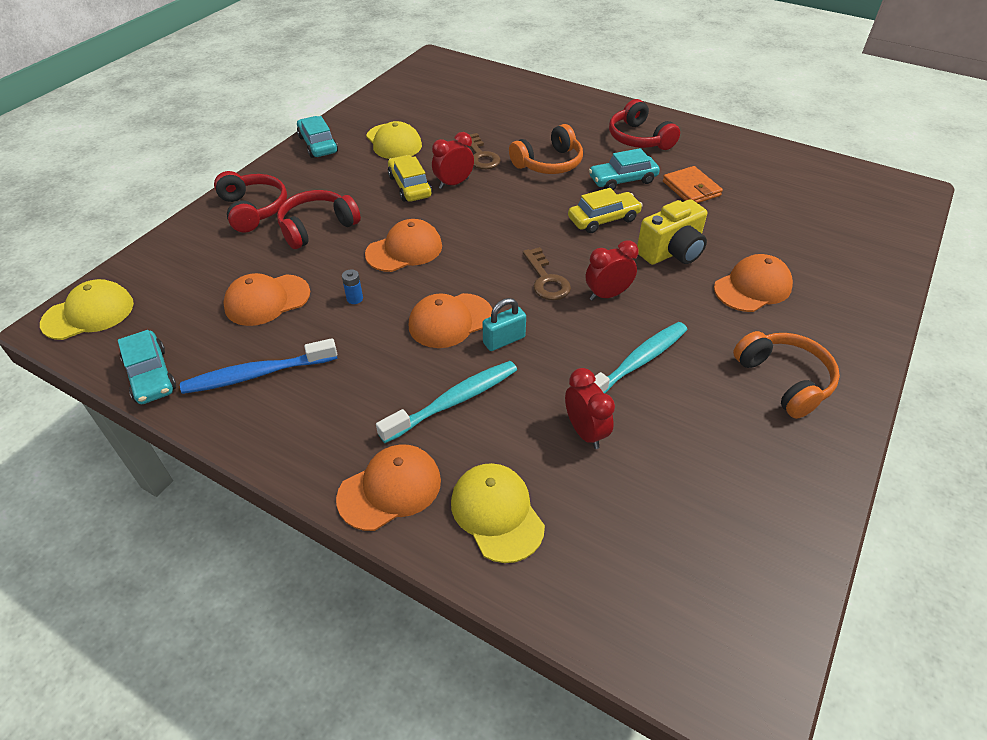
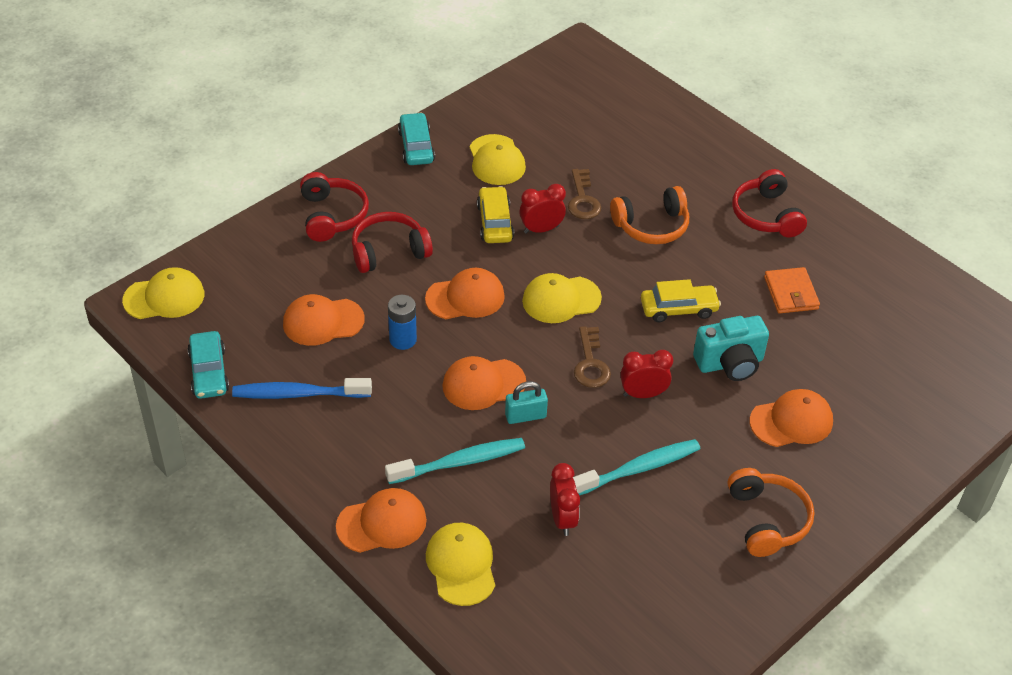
camera: 15 degrees right, 0 degrees up
(355, 299) = (403, 340): blue battery -> blue battery, size x1.71
(495, 233) = (561, 300): none -> yellow cap
(622, 180) = (721, 265): turquoise car -> none
(671, 252) = (730, 363): yellow camera -> turquoise camera

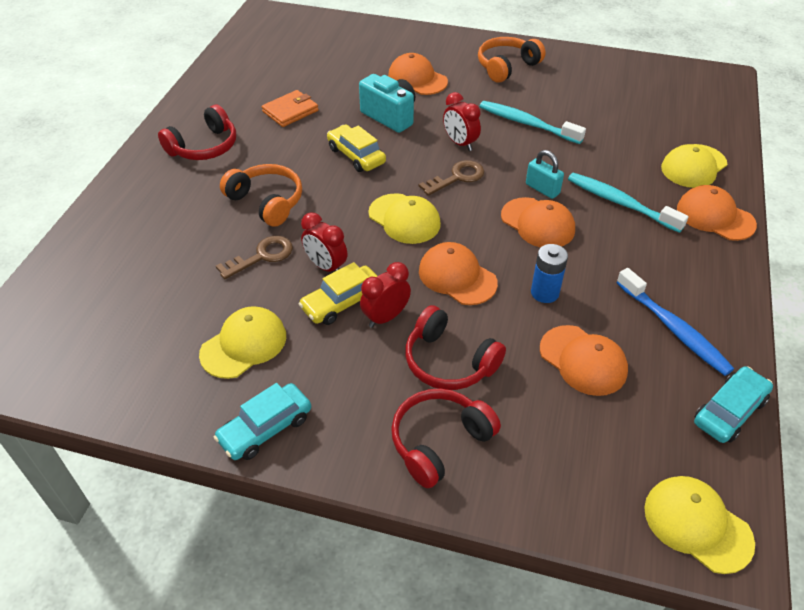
camera: 120 degrees left, 0 degrees up
(562, 519) = (604, 139): red clock -> red clock (386, 317)

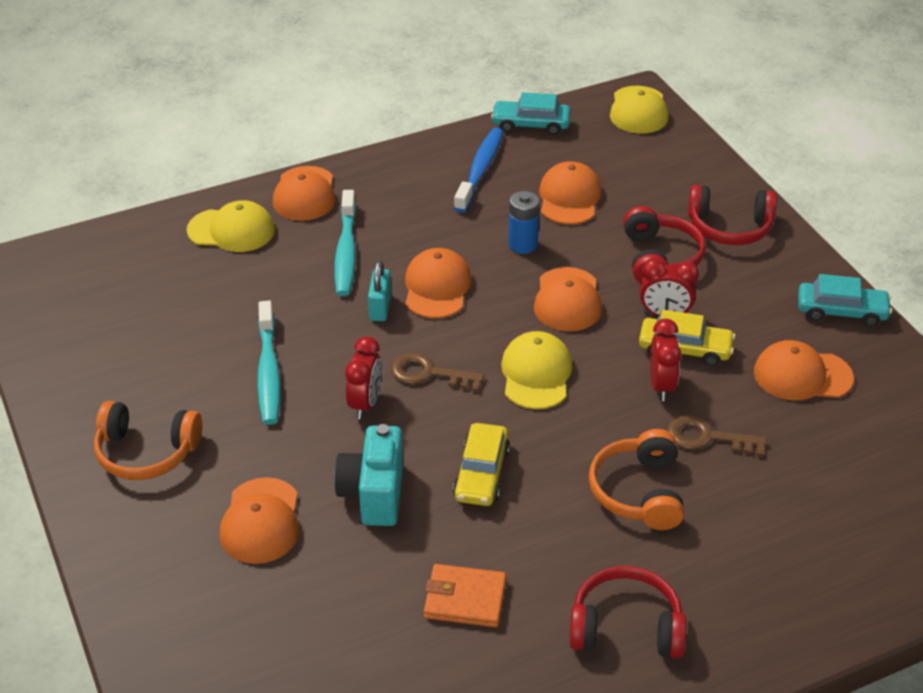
camera: 130 degrees left, 5 degrees down
(244, 345) = (802, 375): yellow cap -> orange cap

